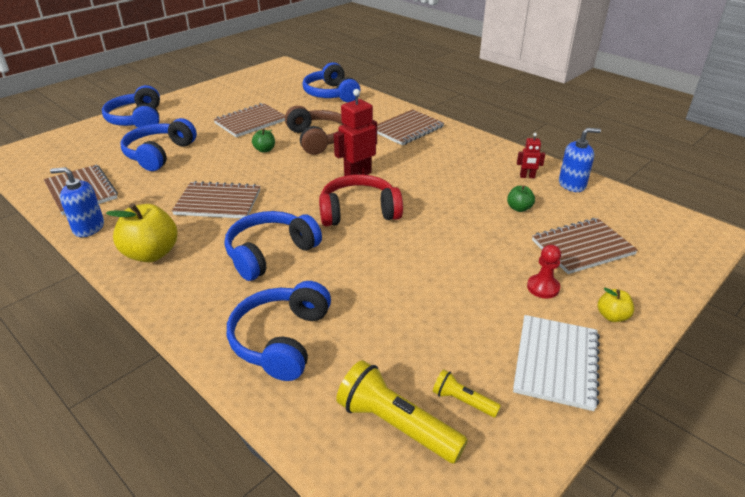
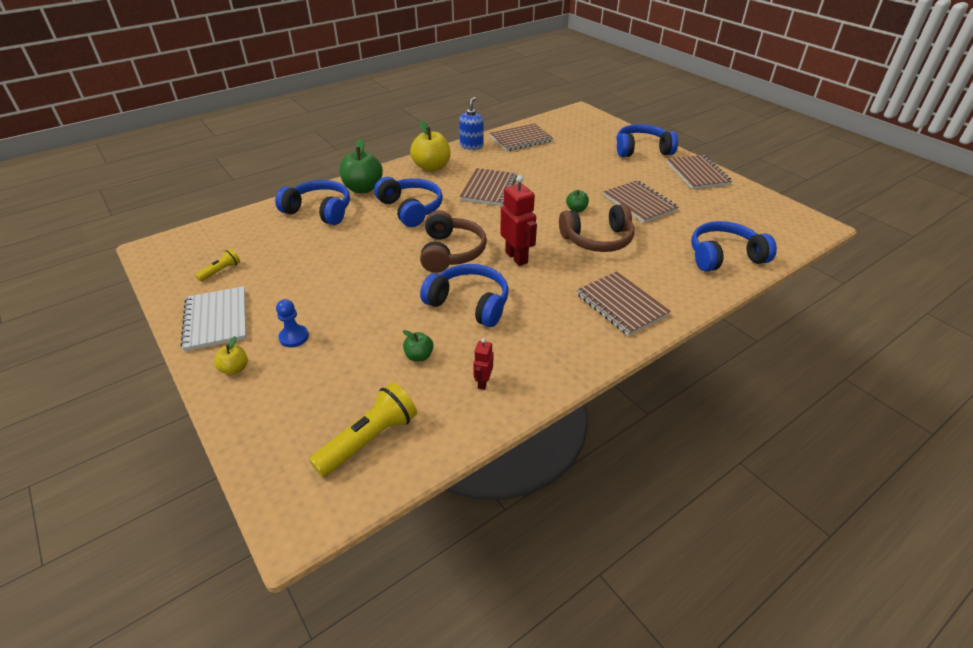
camera: 100 degrees right, 5 degrees up
(159, 154) = (574, 162): blue headphones -> blue headphones (469, 303)
(211, 309) = (363, 188): none -> green apple
(358, 212) = (451, 252): red headphones -> brown headphones
(396, 425) = (225, 244): yellow flashlight -> yellow flashlight (369, 440)
(543, 287) = (294, 337): red pawn -> blue pawn
(556, 363) = (216, 320): white notebook -> white notebook turned 45 degrees clockwise
(572, 185) = (453, 420): blue soap dispenser -> none
(582, 247) = (331, 384): brown notebook -> brown notebook (697, 173)

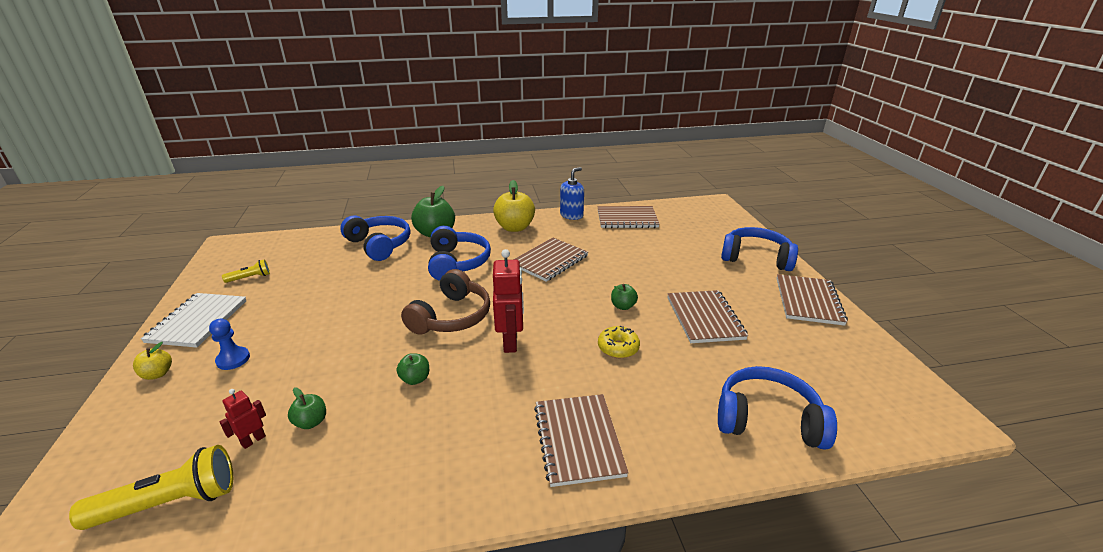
camera: 25 degrees right, 10 degrees down
(469, 303) = (415, 379): blue headphones -> green apple
(483, 382) = (338, 481): red robot -> red robot (253, 440)
(597, 239) = (618, 348): brown headphones -> yellow donut

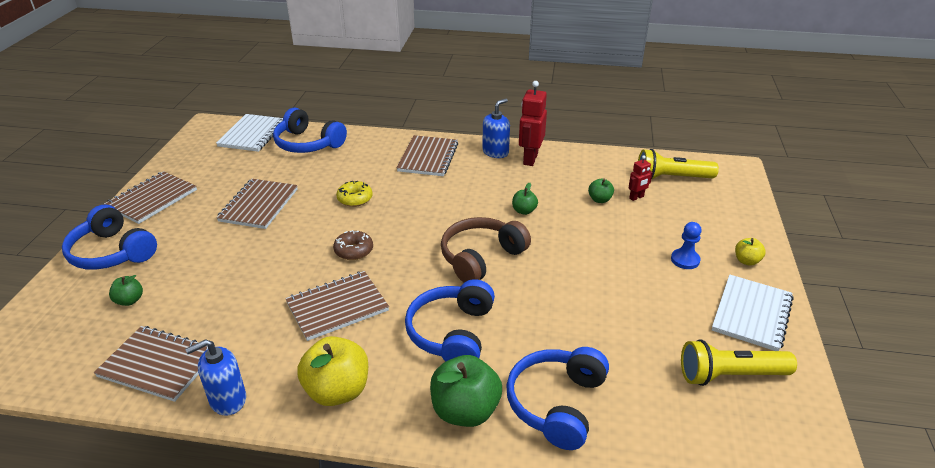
camera: 160 degrees left, 5 degrees up
(250, 278) = (730, 375): yellow flashlight -> yellow flashlight, size x1.89
(379, 245) = (557, 404): blue headphones -> blue headphones turned 45 degrees clockwise
(478, 485) = (495, 152): none -> blue soap dispenser
(510, 342) = (437, 222): red robot -> red robot (530, 159)
(571, 298) = (354, 251): none -> brown donut
(623, 306) = (314, 231): green apple -> green apple (129, 300)
(863, 416) = (252, 134): none -> white notebook

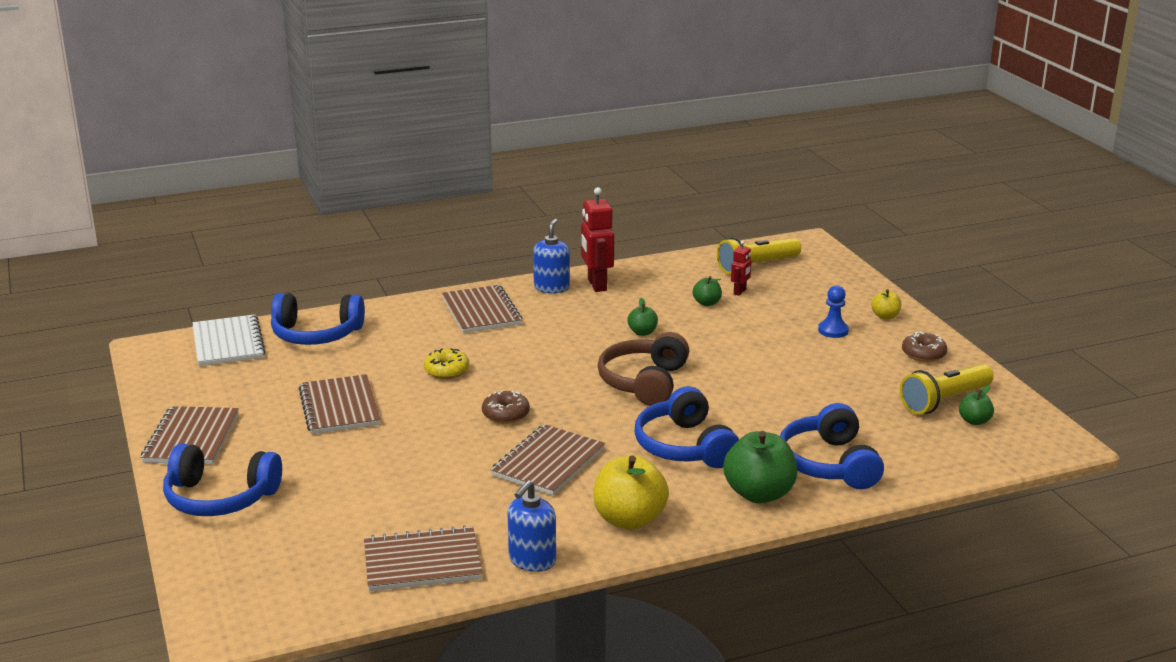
camera: 30 degrees left, 10 degrees down
(129, 300) = (310, 528): green apple -> green apple (974, 421)
(751, 314) = (923, 354): white notebook -> brown donut

